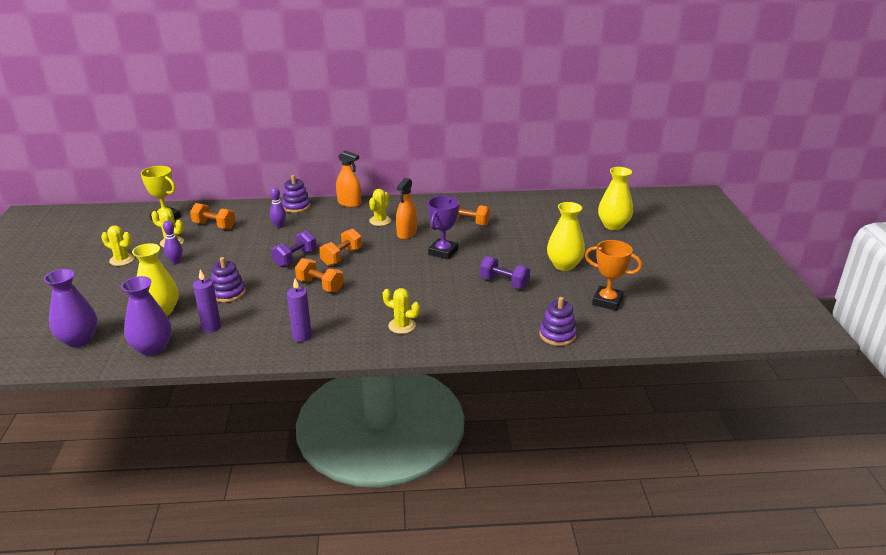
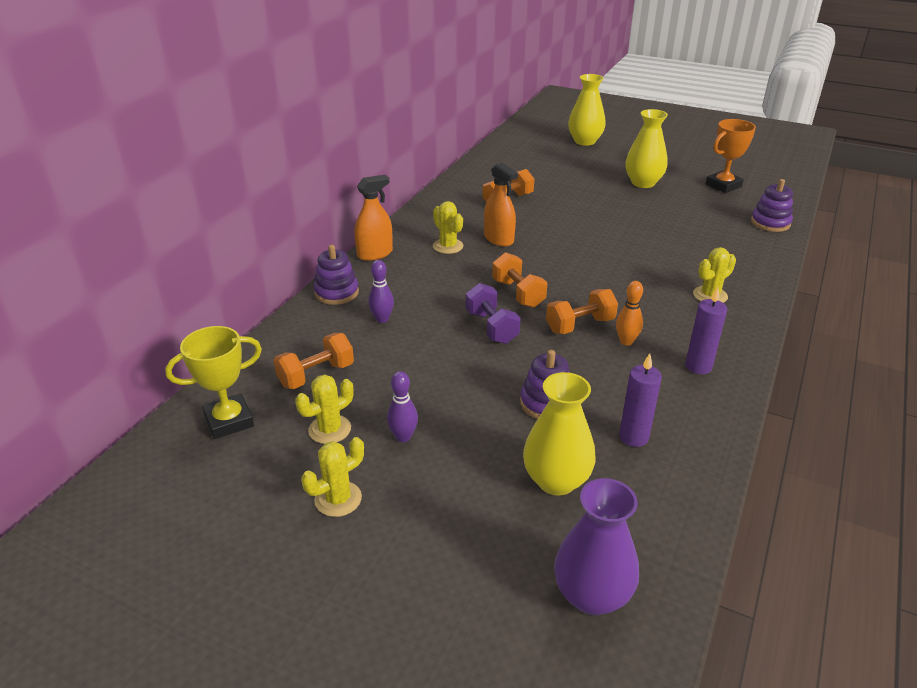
camera: 60 degrees left, 5 degrees up
(152, 348) = (663, 507): purple vase -> none
(313, 305) = (626, 341): none -> orange bowling pin
(443, 252) = (563, 231): purple trophy -> none
(504, 283) = (656, 219): purple dumbbell -> none

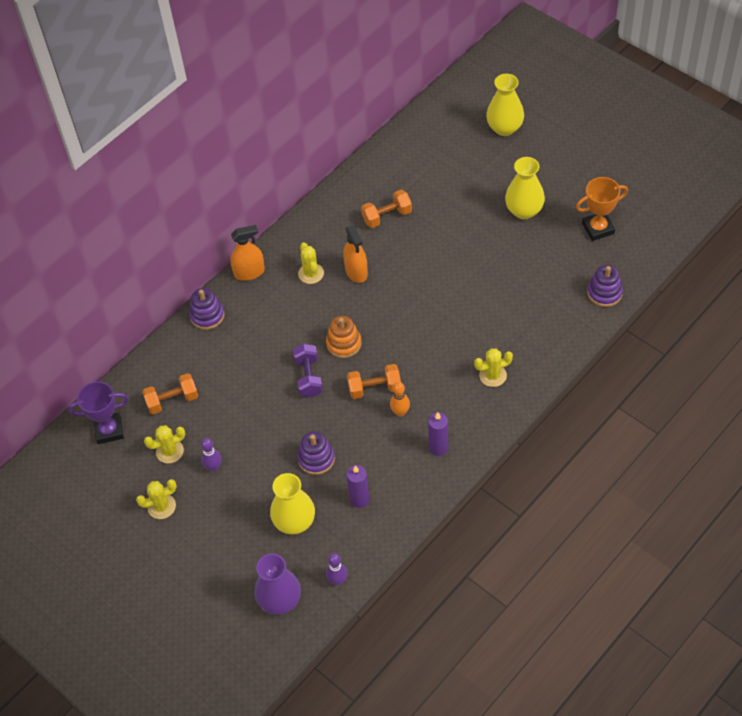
camera: 20 degrees right, 20 degrees up
(229, 421) = (109, 430): yellow trophy -> purple trophy
(382, 319) = (232, 352): purple bowling pin -> purple bowling pin (337, 580)
(518, 293) = (344, 343): orange dumbbell -> orange stacking toy

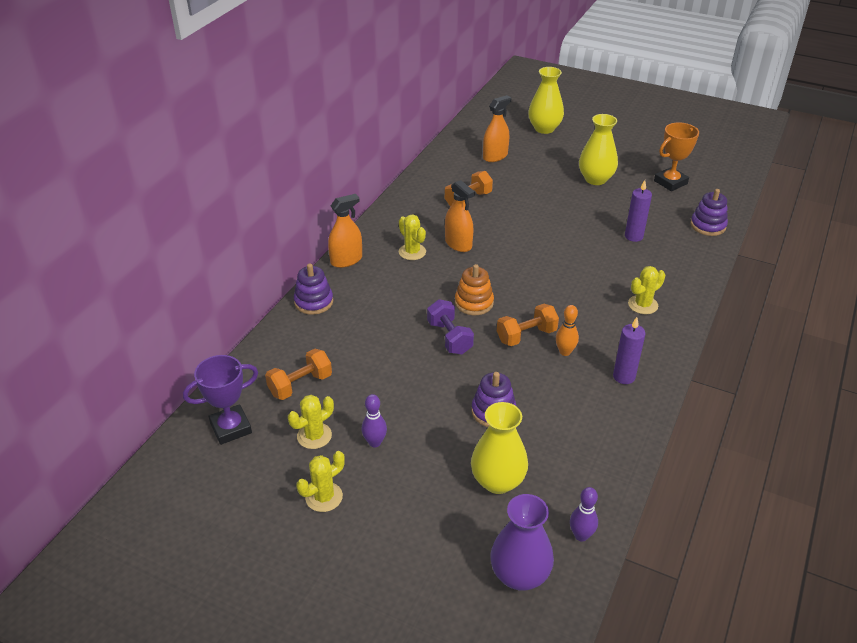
camera: 20 degrees left, 15 degrees down
(359, 499) = (563, 443): purple candle -> purple candle (633, 236)
(437, 161) = (495, 156): none -> orange spray bottle

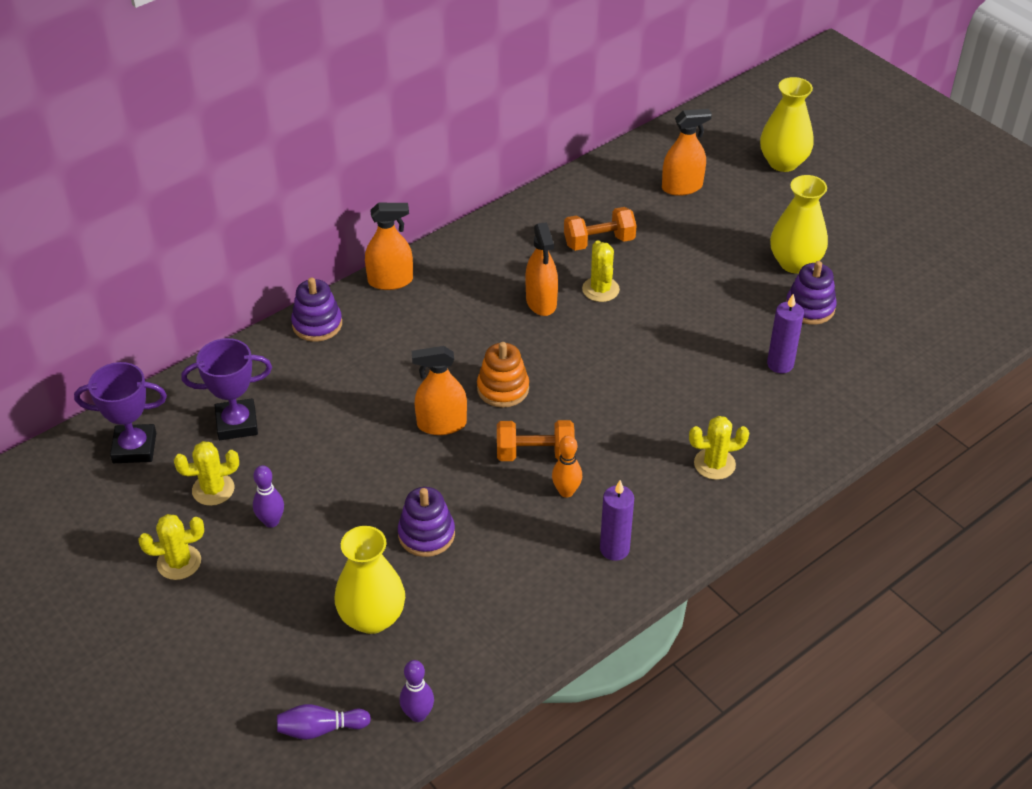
camera: 25 degrees right, 5 degrees up
(300, 385) = (237, 423): orange dumbbell -> purple trophy
(412, 252) = (476, 295): yellow cactus -> yellow cactus (600, 289)
(449, 337) = (441, 424): purple dumbbell -> orange spray bottle
(519, 575) = (320, 729): purple vase -> purple bowling pin
(670, 182) = (899, 299): orange trophy -> none
(708, 226) = (898, 382): purple stacking toy -> purple stacking toy (810, 308)

